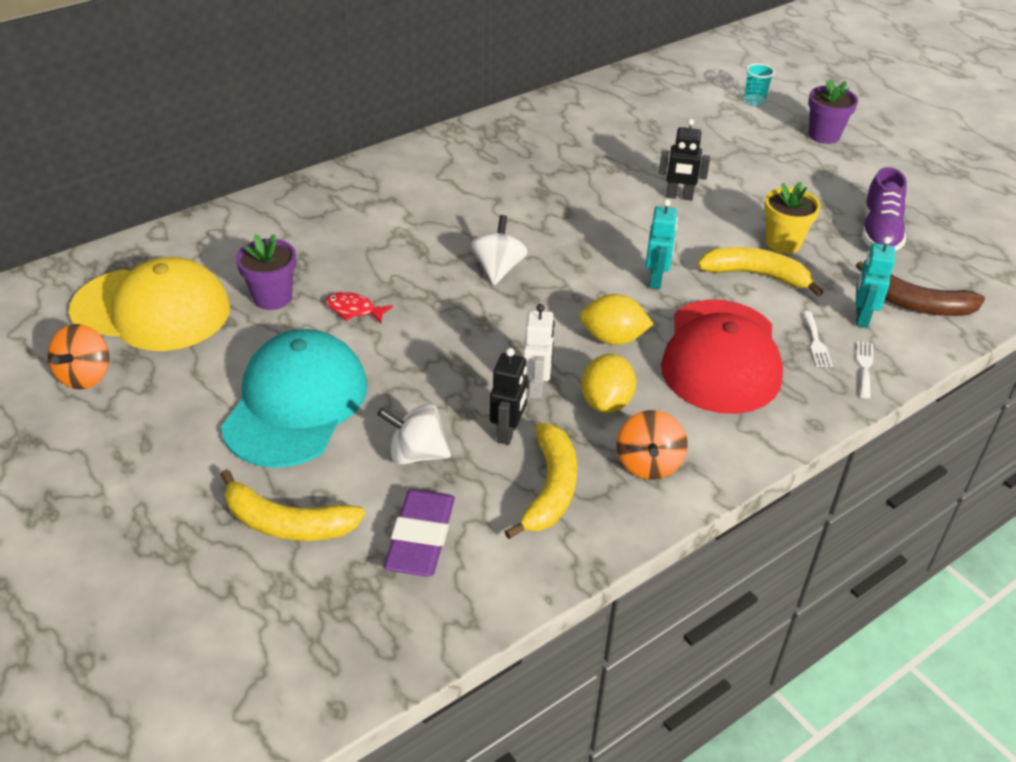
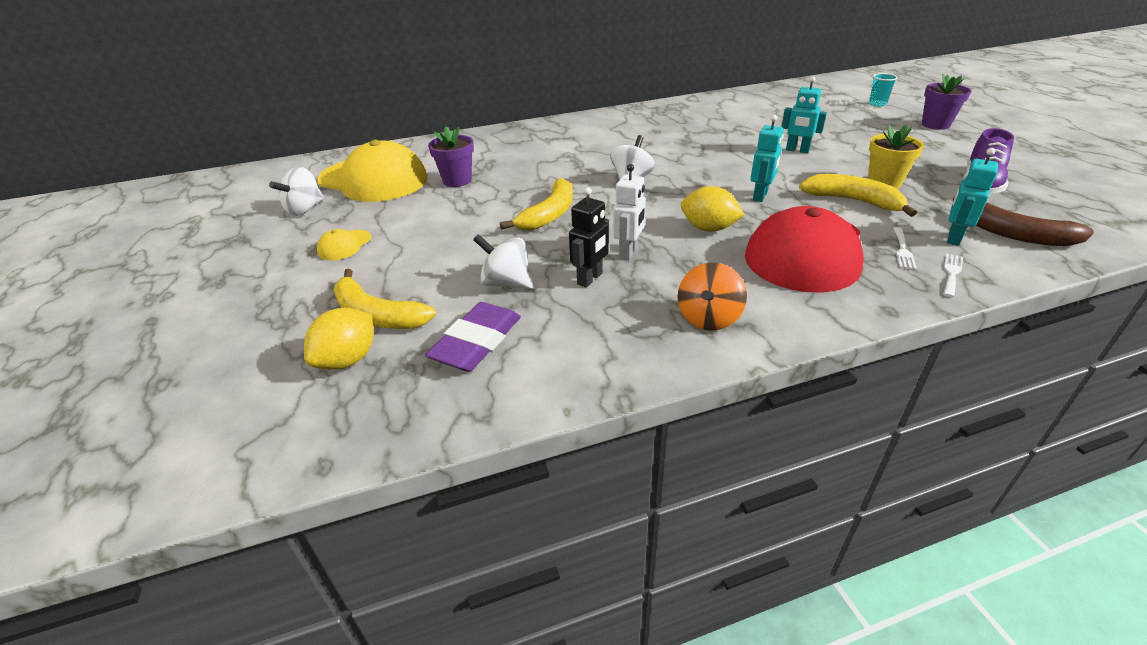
camera: 20 degrees right, 5 degrees down
(85, 376) = (305, 209): orange spinning top -> white spinning top
(182, 429) = (344, 245): none -> yellow cap
(296, 404) = (434, 240): turquoise cap -> none
(354, 310) = (510, 192): red fish -> none
(550, 488) = (608, 323): yellow banana -> yellow banana (549, 214)
(606, 402) = (686, 269): yellow lemon -> yellow lemon (348, 360)
(679, 196) = (797, 150): black robot -> turquoise robot

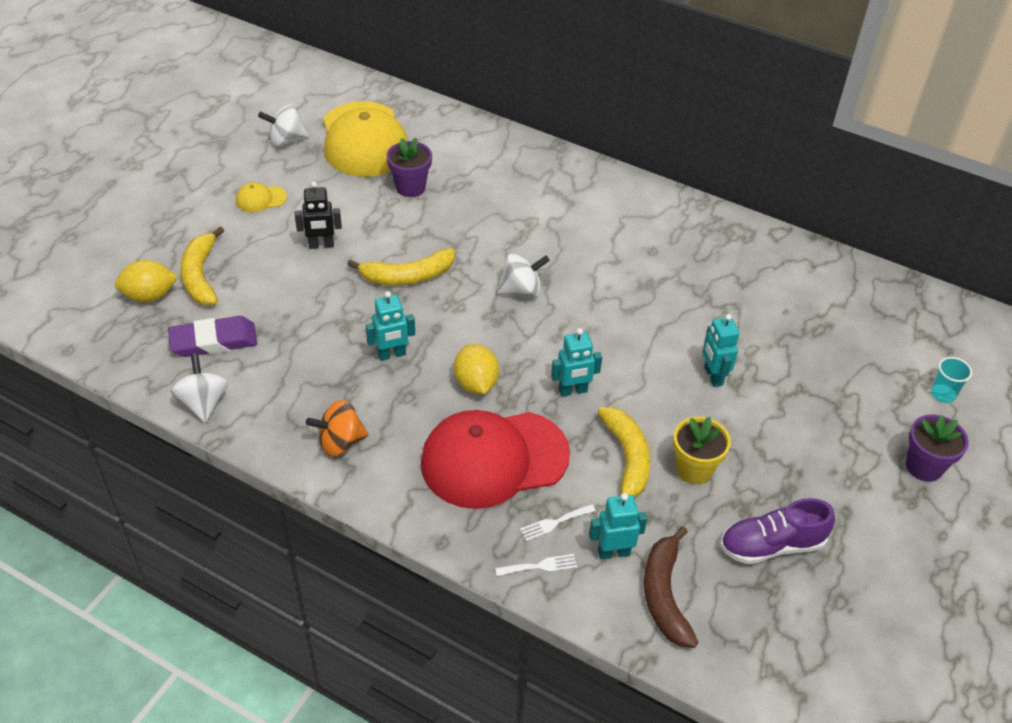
camera: 45 degrees right, 10 degrees up
(507, 283) = (290, 313): white spinning top -> white spinning top (203, 403)
(590, 279) = (335, 353): black robot -> black robot (321, 245)
(628, 252) = (392, 354): white robot -> turquoise robot

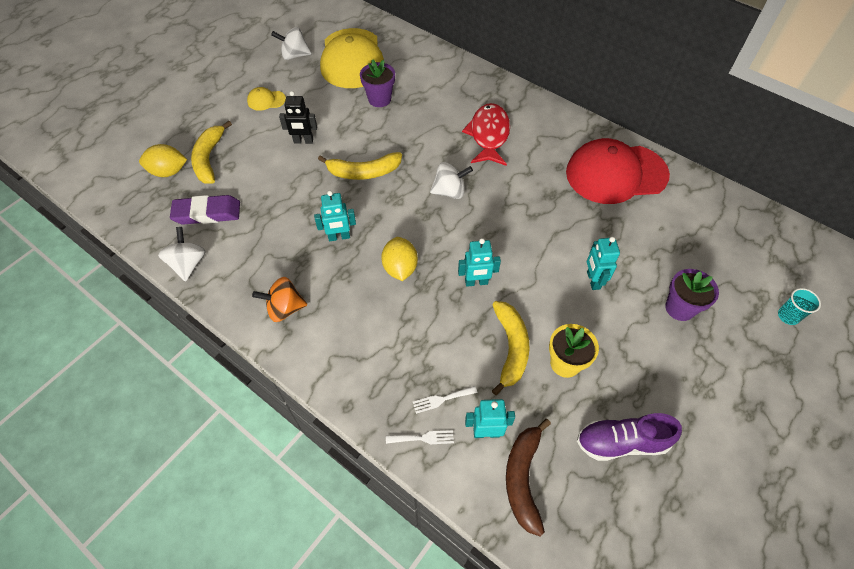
camera: 10 degrees right, 10 degrees up
(494, 459) = (402, 336): red cap -> red cap (615, 174)
(558, 220) = (488, 135): none -> red fish
(924, 467) = (764, 382): purple flower pot -> purple flower pot (679, 308)

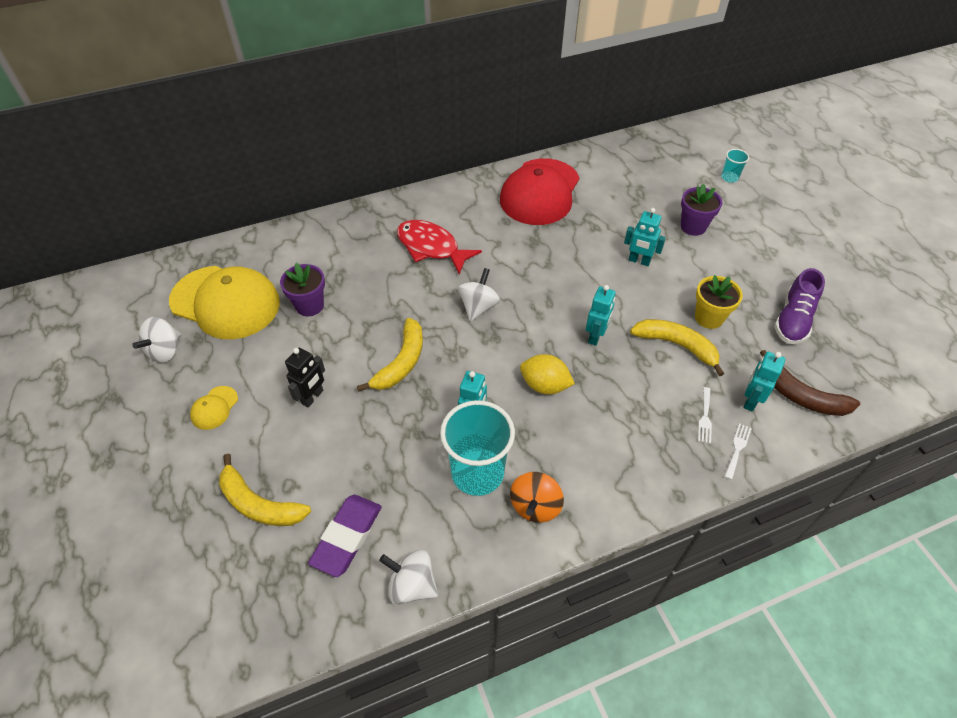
camera: 60 degrees left, 5 degrees down
(168, 172) = (243, 559): yellow lemon -> none
(294, 260) = (477, 473): none -> turquoise cup

